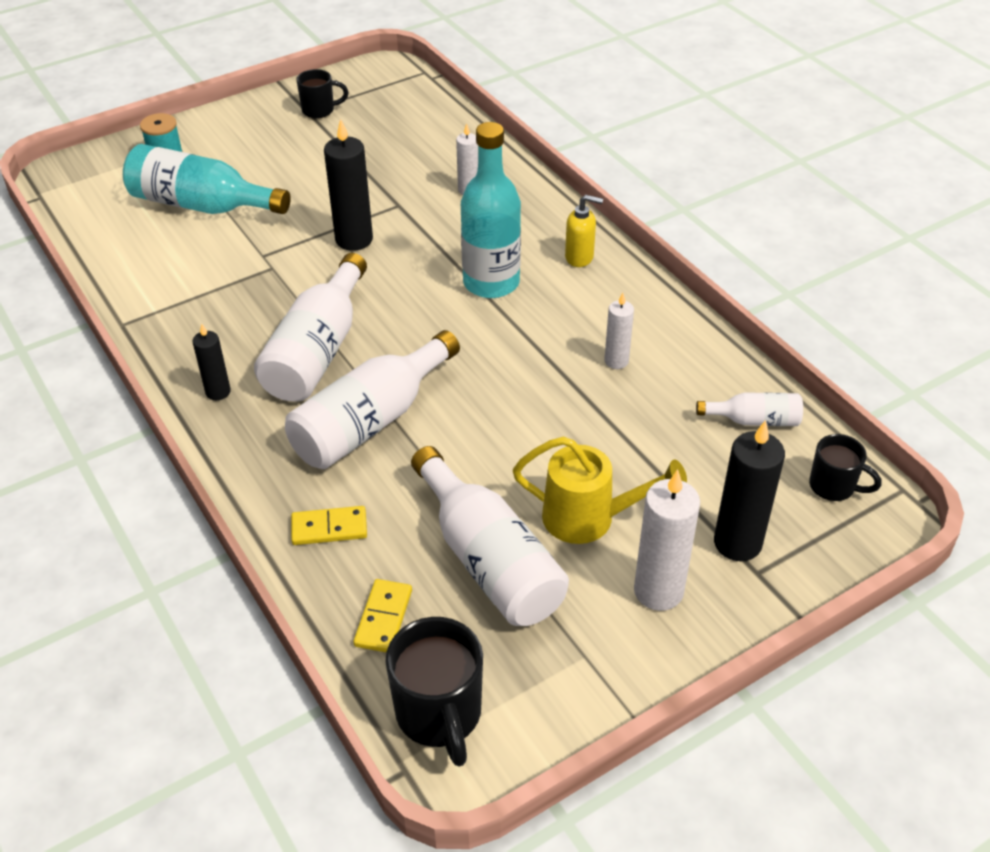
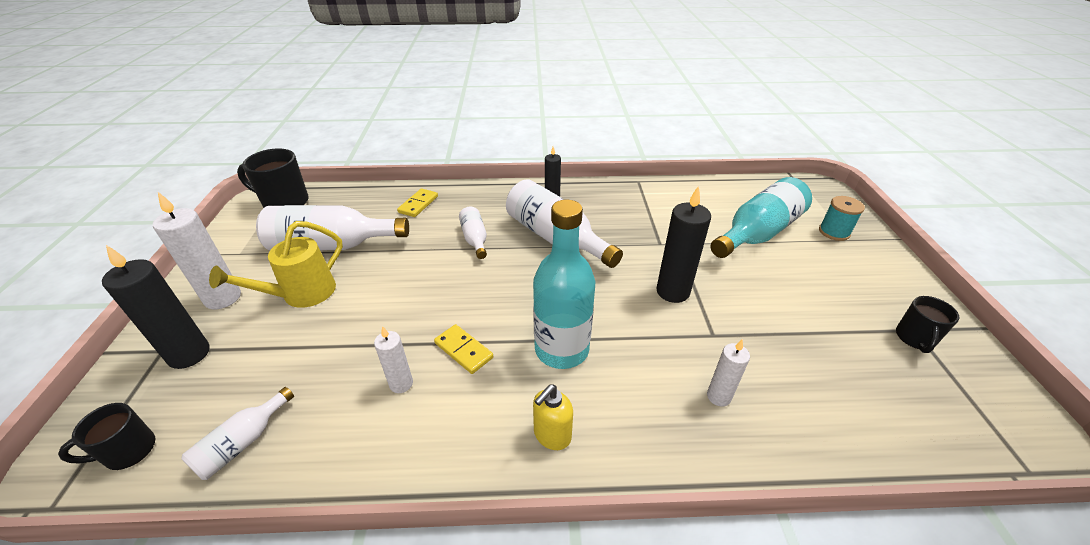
camera: 120 degrees right, 5 degrees down
(370, 421) = (475, 239): white bottle -> white bottle, size x0.51
(383, 618) = (349, 204): yellow domino -> yellow domino (464, 350)

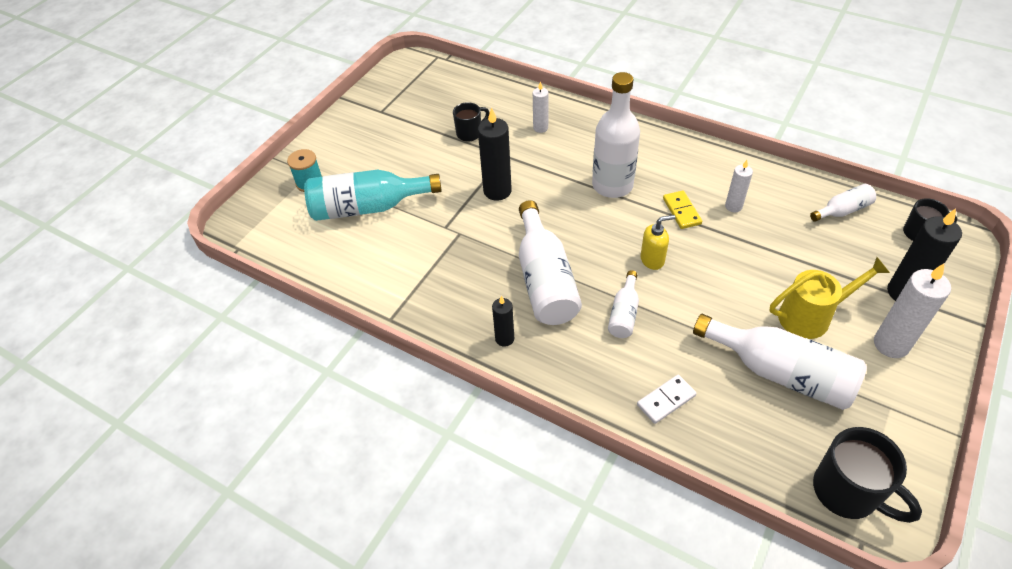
camera: 145 degrees left, 10 degrees up
(418, 204) = (666, 400): yellow domino -> white domino
(552, 435) = (650, 147): yellow soap dispenser -> yellow soap dispenser (652, 260)
(561, 349) = (612, 185): turquoise bottle -> white bottle
(914, 339) = (390, 108): black mug -> black mug (470, 133)

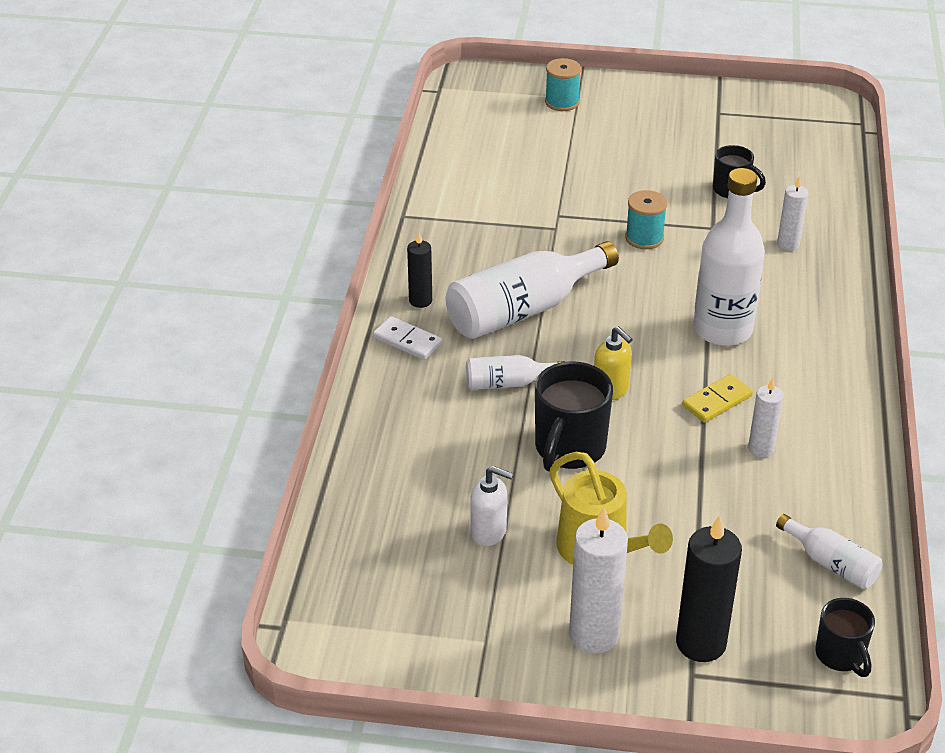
camera: 65 degrees right, 10 degrees down
(367, 207) = (551, 152): turquoise bottle -> none
(497, 191) = (644, 238): black candle -> turquoise spool
(666, 400) = (399, 440): white domino -> white domino (407, 341)
(781, 373) = (489, 532): white bottle -> white soap dispenser
(847, 492) = (341, 609): black mug -> black mug (569, 449)

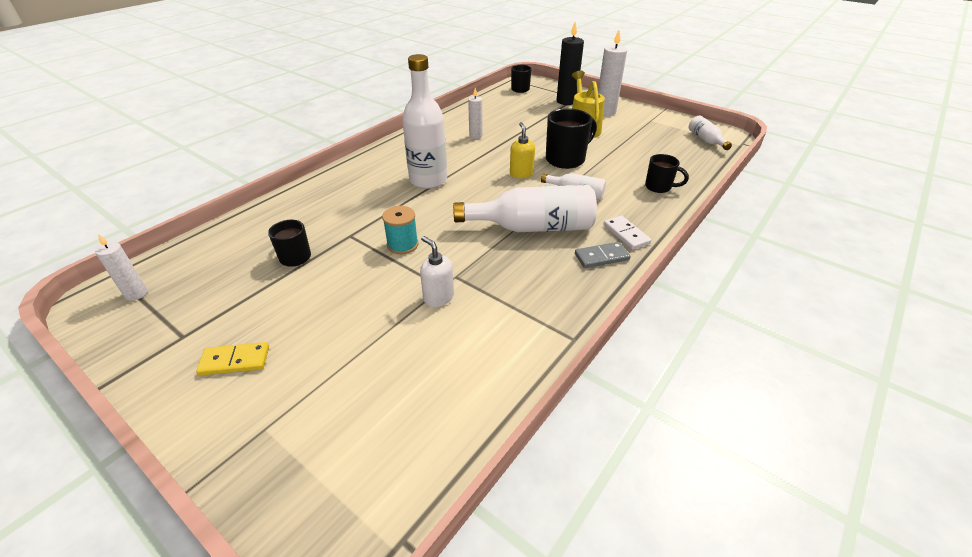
camera: 150 degrees left, 0 degrees up
(396, 441) = (659, 187): none -> black mug
(420, 301) = (601, 257): black candle -> grey domino
(489, 532) = (629, 145): white soap dispenser -> white soap dispenser (438, 297)
(562, 102) = (288, 428): turquoise spool -> none
(717, 401) = (472, 155): yellow domino -> yellow domino (235, 361)
(788, 244) = (322, 209): white candle -> white candle (136, 294)
(831, 563) = (494, 104): white bottle -> white bottle (705, 140)

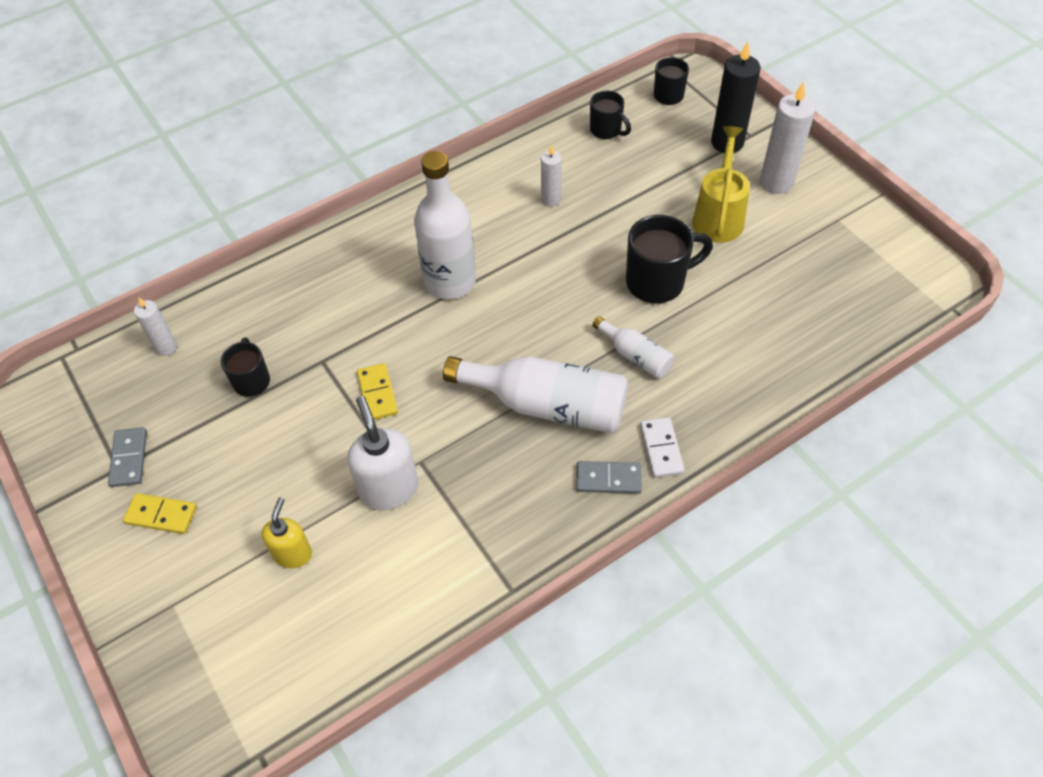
camera: 20 degrees right, 15 degrees up
(136, 294) = (81, 394): white candle -> white candle (166, 347)
(193, 327) = (129, 458): none -> grey domino
(402, 245) = (377, 393): turquoise spool -> yellow domino
(438, 297) = (389, 489): white soap dispenser -> white soap dispenser, size x1.57
(521, 174) = (579, 298): yellow soap dispenser -> yellow soap dispenser (293, 554)
(659, 187) = (759, 372): black mug -> black mug (606, 130)
(705, 140) = (896, 287): white bottle -> none

